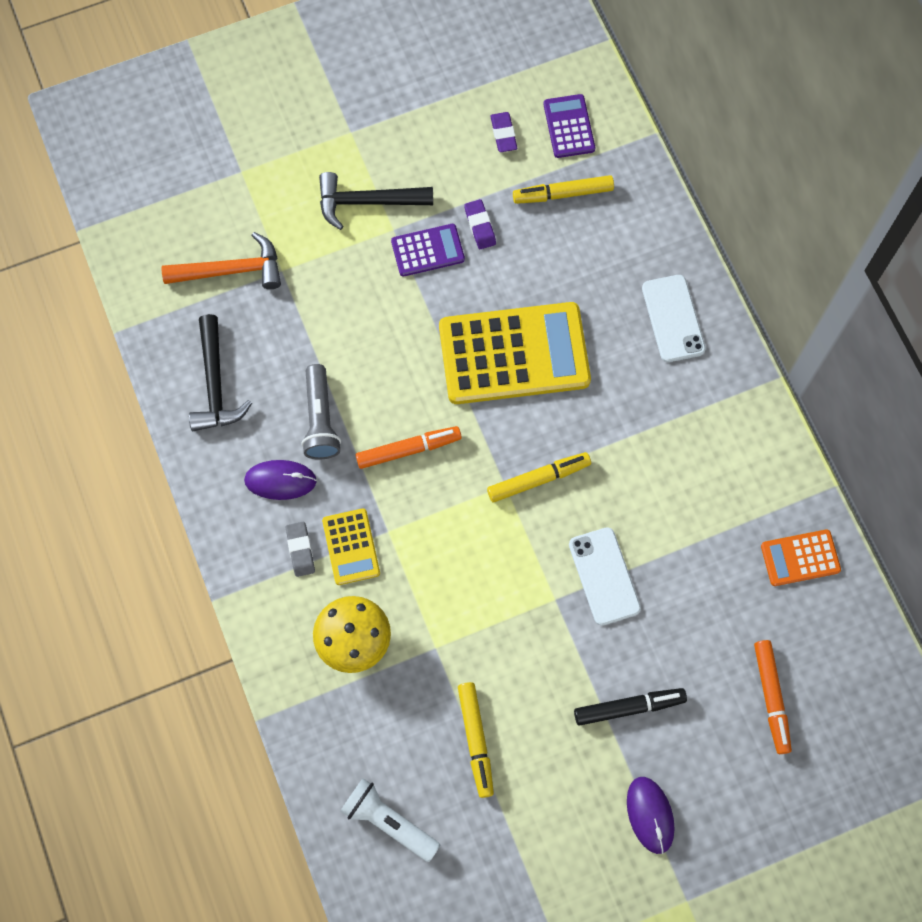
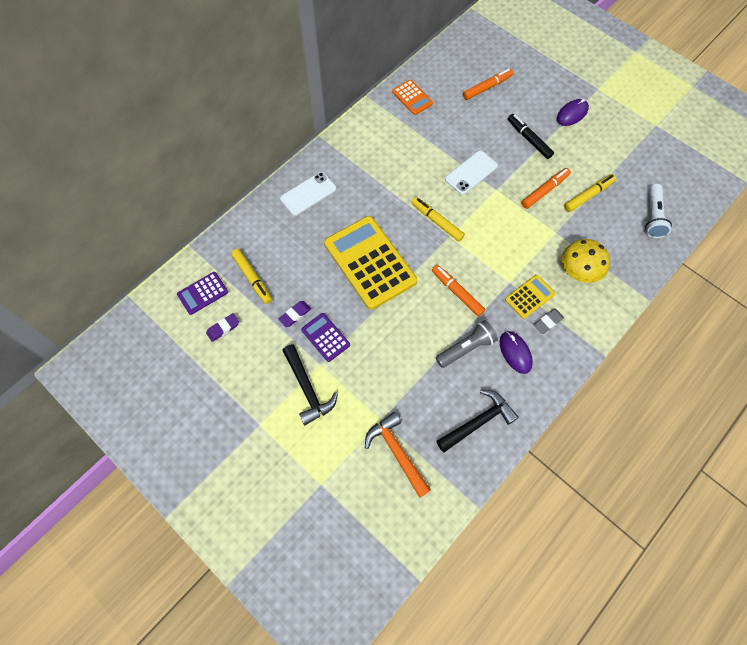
camera: 115 degrees left, 5 degrees down
(517, 674) = (544, 191): none -> orange marker

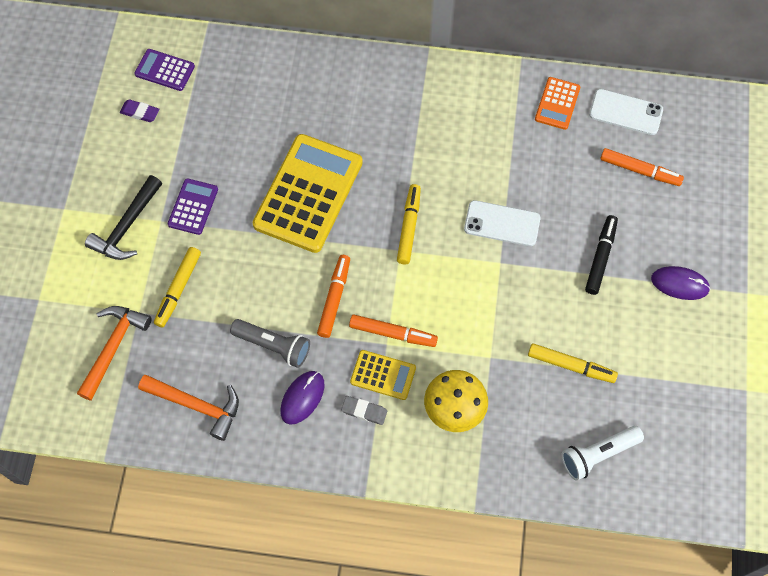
camera: 55 degrees right, 0 degrees up
(252, 278) = (212, 101): yellow marker -> yellow marker (178, 289)
(295, 315) = (198, 164): purple eraser -> none
(308, 194) = (348, 85): white phone -> white phone (625, 112)
(478, 422) = (196, 405): black hammer -> orange hammer
(544, 191) = (539, 314): orange marker -> orange marker (393, 333)

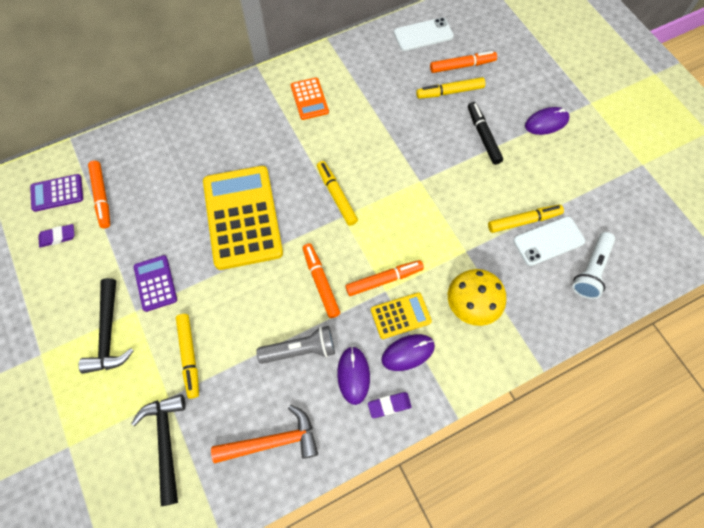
camera: 35 degrees left, 0 degrees up
(113, 347) = (166, 442): orange hammer -> black hammer
(200, 97) = (102, 197): none -> orange marker
(314, 443) = (389, 405): none -> purple eraser
(364, 411) = (408, 353): grey eraser -> purple mouse
(502, 223) = (400, 153): white phone -> white phone (548, 241)
(557, 103) = (374, 54): orange calculator -> orange calculator (309, 99)
(603, 191) = (450, 92): none -> yellow marker

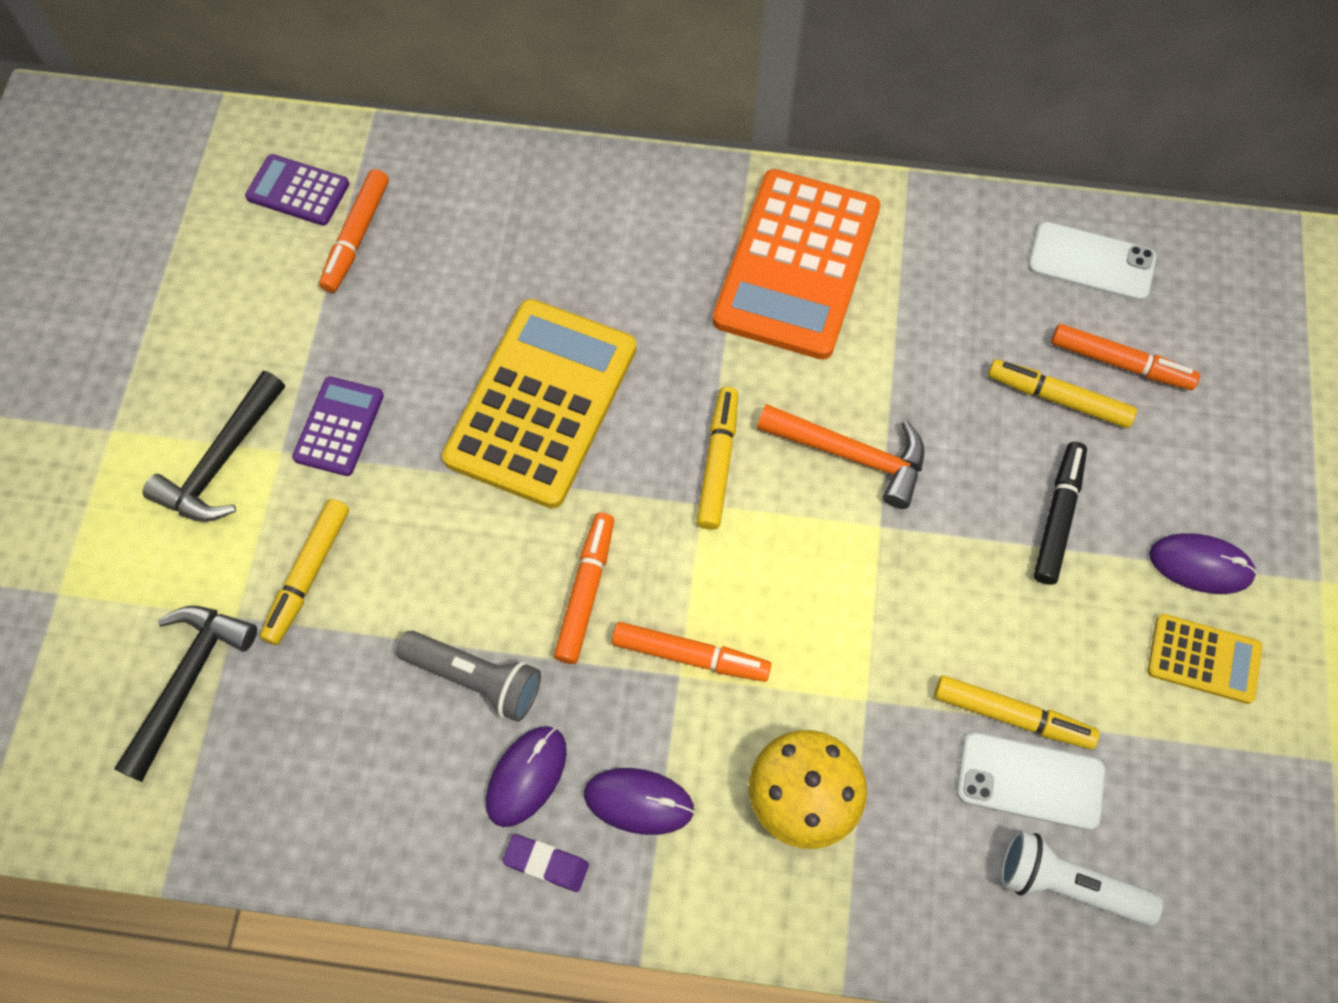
camera: 35 degrees right, 0 degrees up
(58, 237) = (252, 263): purple eraser -> none
(272, 441) = (333, 790): orange hammer -> orange hammer (851, 455)
(309, 99) = (796, 265): orange calculator -> orange calculator, size x2.08
(400, 316) = (672, 733): yellow calculator -> yellow calculator (1203, 659)
(591, 270) = (1067, 884): white flashlight -> white flashlight turned 45 degrees clockwise

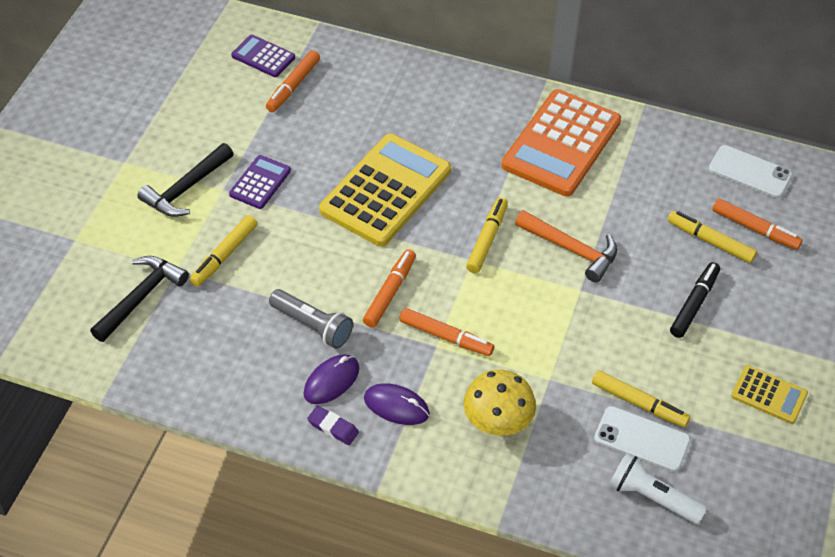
camera: 10 degrees right, 15 degrees down
(1200, 565) = (779, 345): purple mouse -> none

